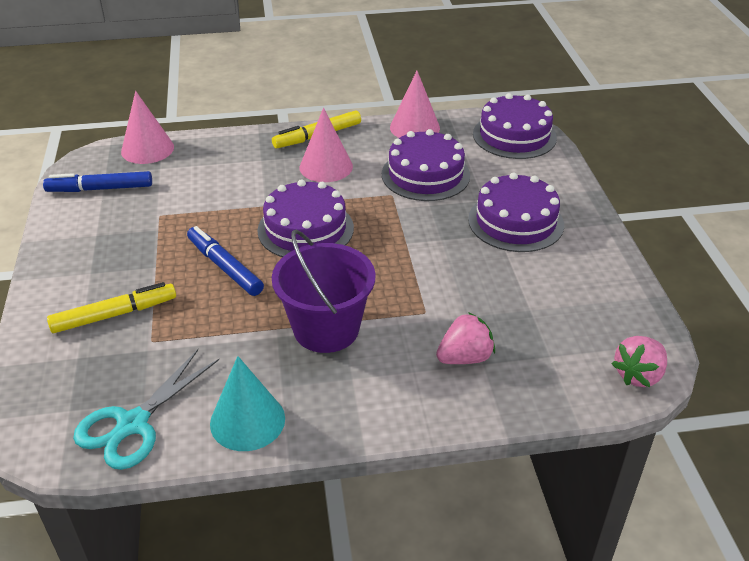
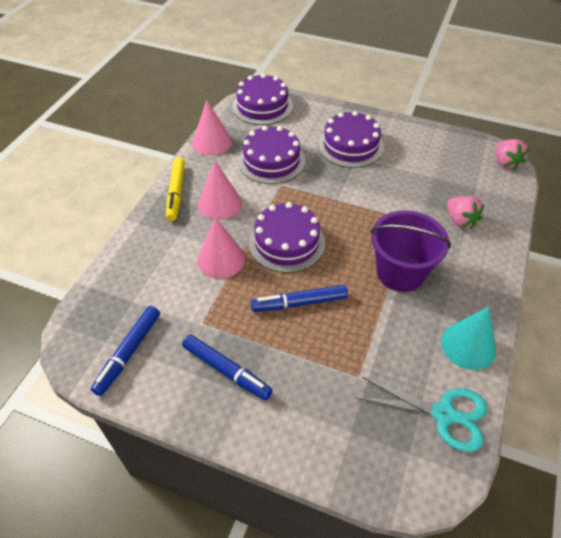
camera: 60 degrees left, 10 degrees up
(110, 250) = (226, 370): none -> blue marker
(114, 315) = (313, 391): yellow marker -> none
(133, 424) = (443, 414): turquoise scissors -> turquoise scissors turned 45 degrees counterclockwise
(147, 149) = (96, 300): pink cone -> pink cone (221, 259)
(465, 357) = (460, 221): pink strawberry -> pink strawberry turned 150 degrees clockwise

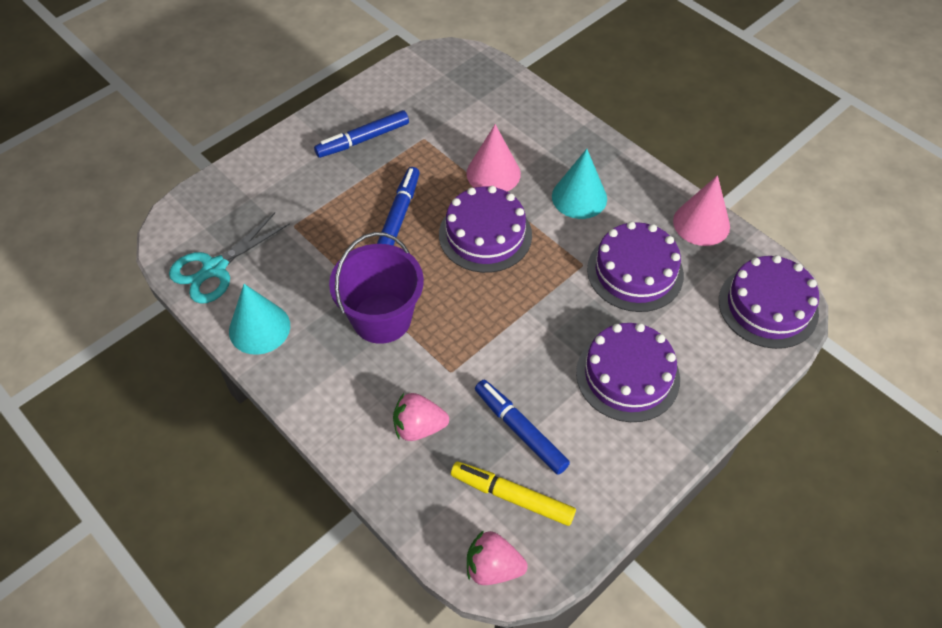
camera: 115 degrees right, 5 degrees up
(128, 353) = (423, 85): blue marker -> blue marker (520, 430)
(176, 193) = (617, 165): yellow marker -> yellow marker (512, 496)
(220, 203) = (579, 197): pink cone -> turquoise cone

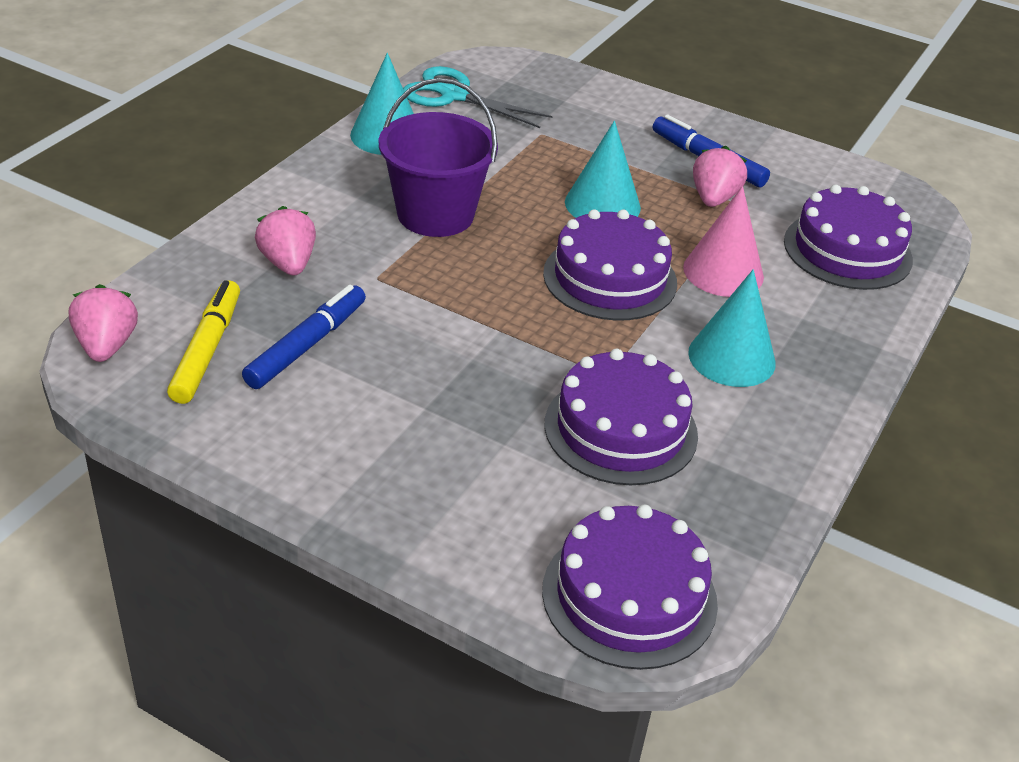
camera: 70 degrees right, 15 degrees down
(399, 215) = (602, 205): blue marker -> turquoise cone
(410, 151) = (713, 198): none -> pink strawberry
(627, 375) = (427, 438): purple cake -> purple cake (847, 250)
(701, 223) = (762, 499): pink cone -> none

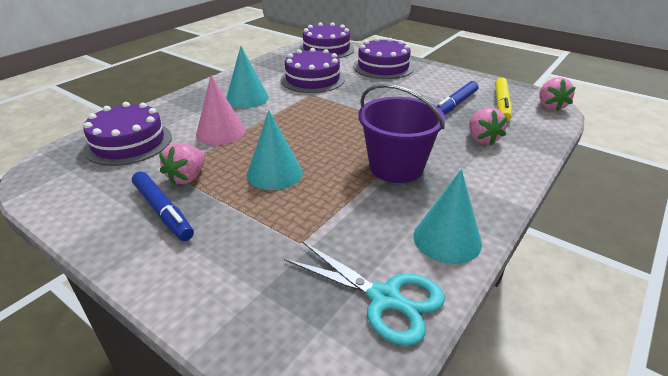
camera: 170 degrees left, 5 degrees down
(610, 278) = (291, 130): purple cake -> purple cake (383, 67)

